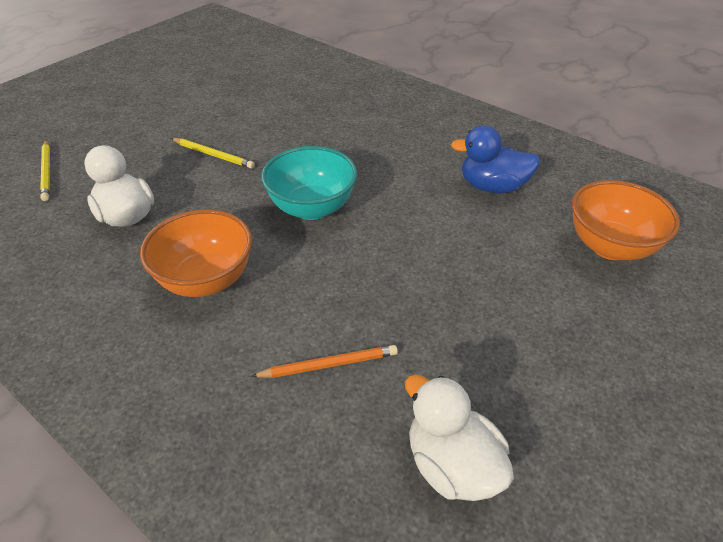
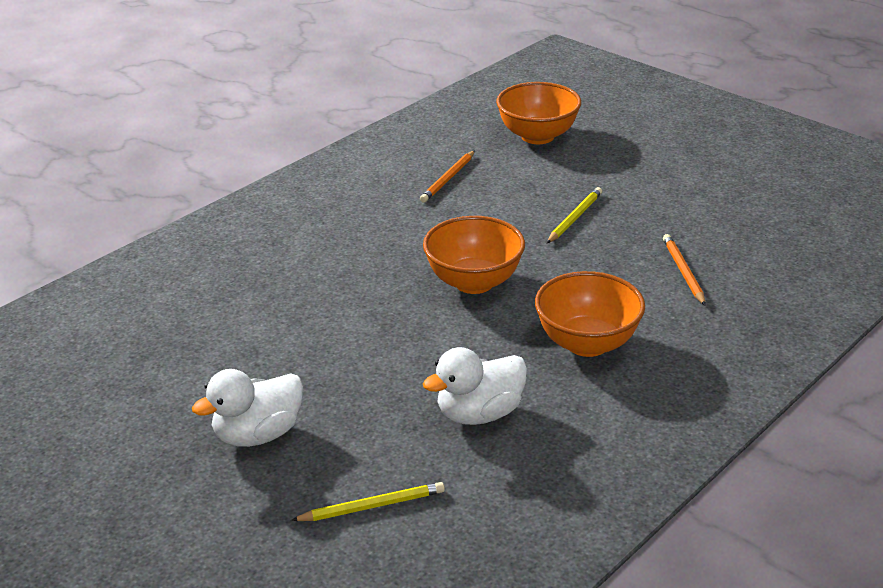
camera: 85 degrees left, 10 degrees down
(213, 155) = (357, 358): yellow pencil -> yellow pencil (574, 218)
(312, 208) = (474, 282): turquoise bowl -> orange bowl
(452, 465) = (761, 223): white duck -> white duck (258, 434)
(492, 187) = (448, 178): blue duck -> orange pencil

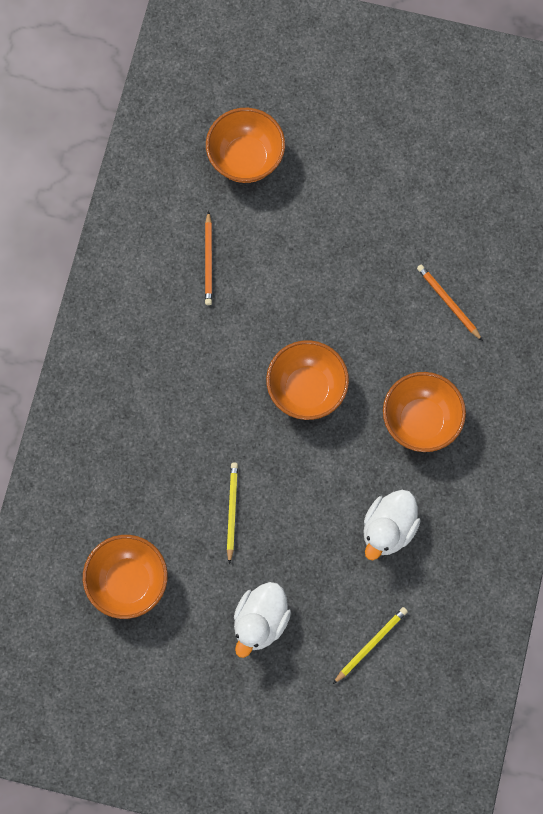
camera: 30 degrees left, 40 degrees up
(150, 351) = (128, 582): none -> orange bowl
(574, 218) = (337, 269): yellow pencil -> yellow pencil (232, 511)

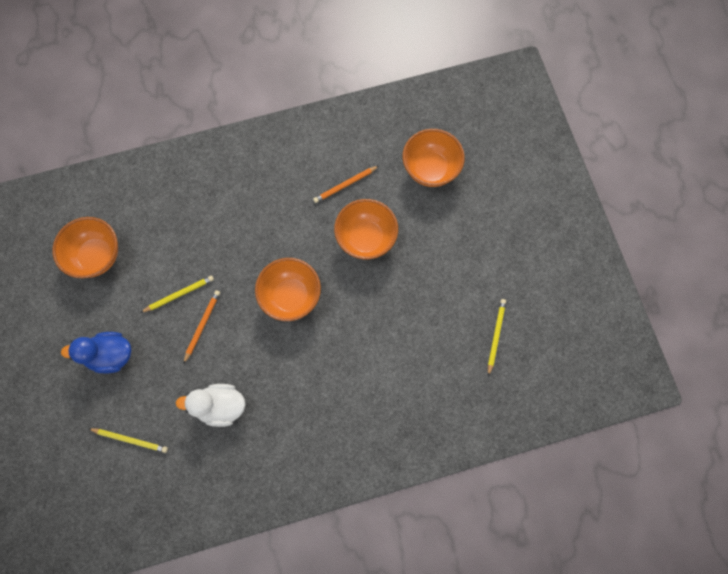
camera: 60 degrees right, 0 degrees up
(260, 622) = (111, 355): white duck -> blue duck
(421, 421) = (311, 385): orange bowl -> orange bowl (366, 238)
(448, 302) = (410, 357): orange pencil -> orange pencil (202, 325)
(476, 202) = (495, 336): none -> yellow pencil

